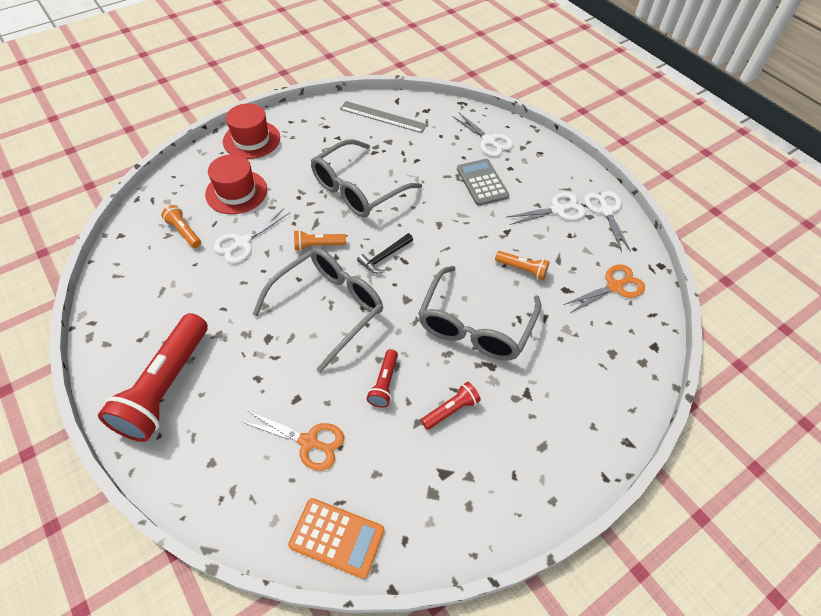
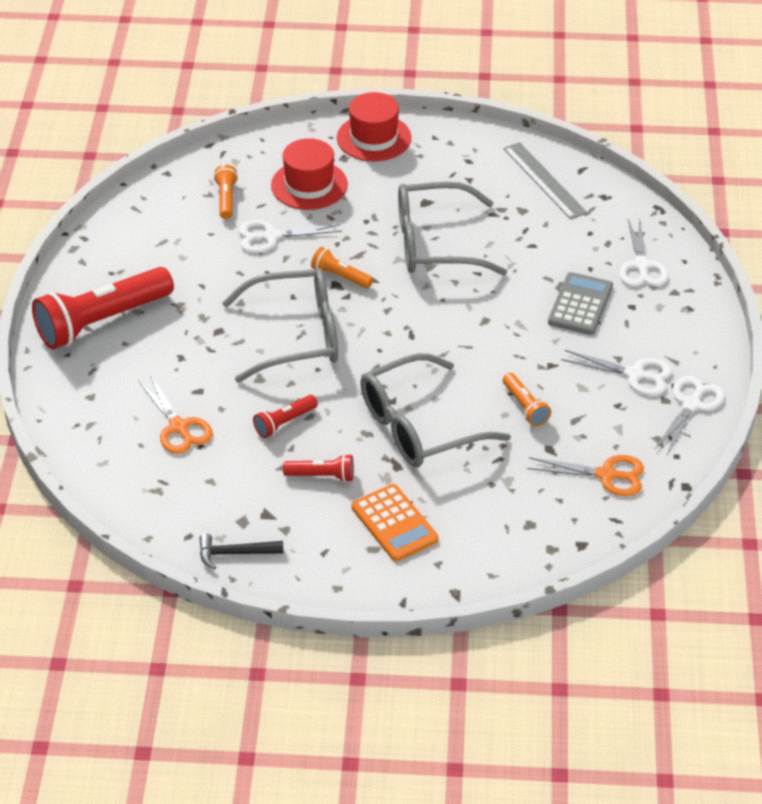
camera: 40 degrees right, 10 degrees down
(337, 537) = (139, 502): orange calculator -> orange calculator (394, 523)
(384, 257) = (395, 321): black hammer -> black hammer (235, 553)

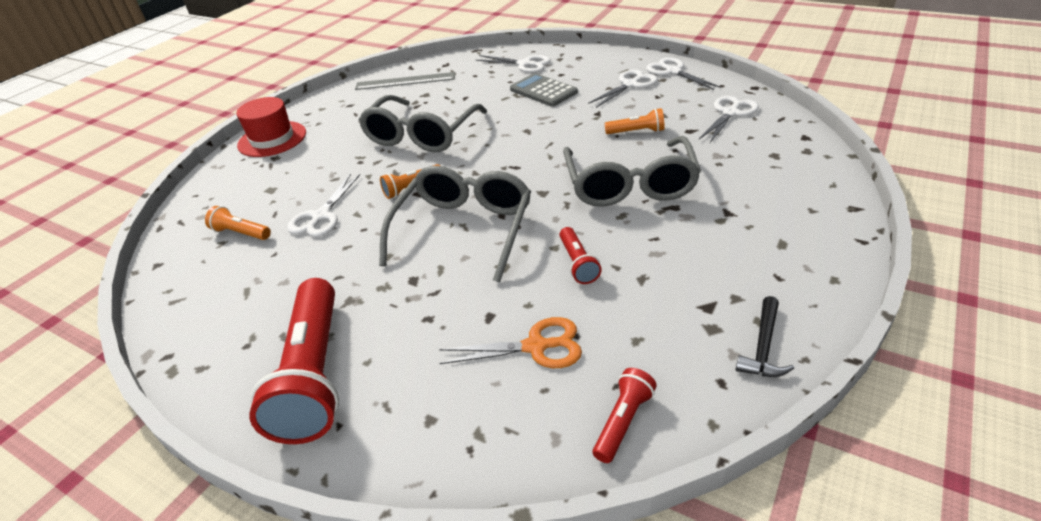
camera: 60 degrees left, 5 degrees down
(309, 185) = (283, 181): red hat -> none
(322, 476) = (666, 255): red flashlight -> red flashlight (623, 421)
(394, 523) = (751, 224): orange calculator -> none
(606, 475) = (730, 113): orange scissors -> white scissors

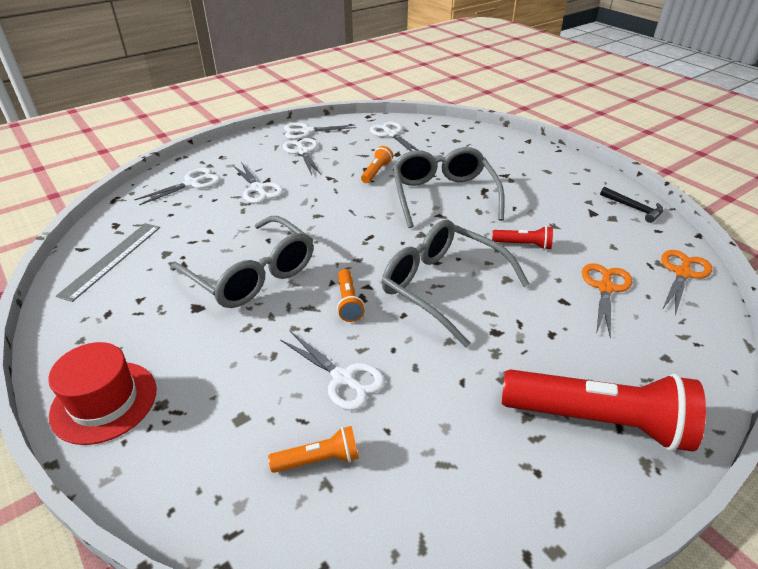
camera: 70 degrees left, 0 degrees up
(241, 233) = (319, 459): orange flashlight -> orange flashlight turned 150 degrees counterclockwise
(543, 91) = (258, 189): grey calculator -> white scissors
(623, 421) = (682, 273): red flashlight -> orange scissors
(629, 184) = (443, 196): grey glasses -> grey glasses turned 120 degrees counterclockwise

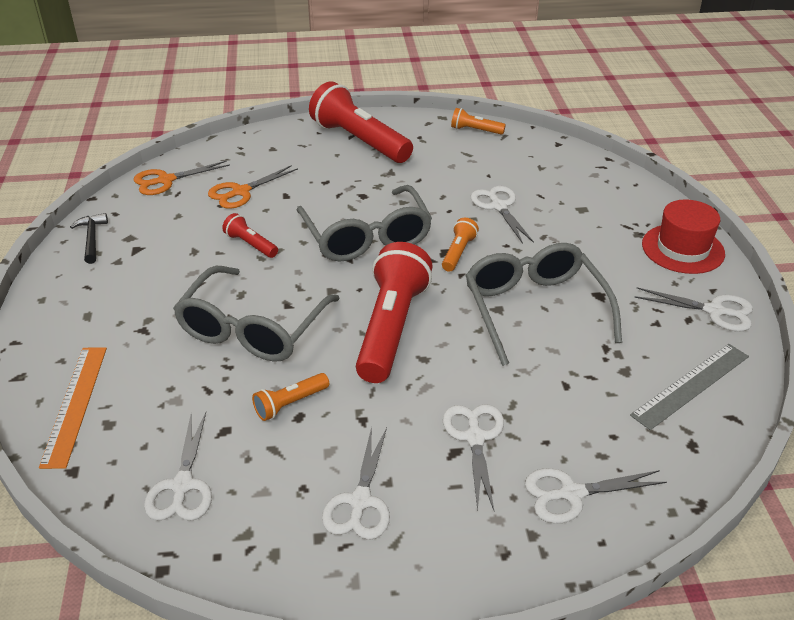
camera: 150 degrees left, 0 degrees up
(306, 131) = (313, 568): white scissors -> white scissors (714, 311)
(319, 459) = (539, 176): orange flashlight -> orange flashlight (475, 130)
(354, 225) = (391, 328): none -> red flashlight
(483, 141) = (75, 404): none -> orange ruler

